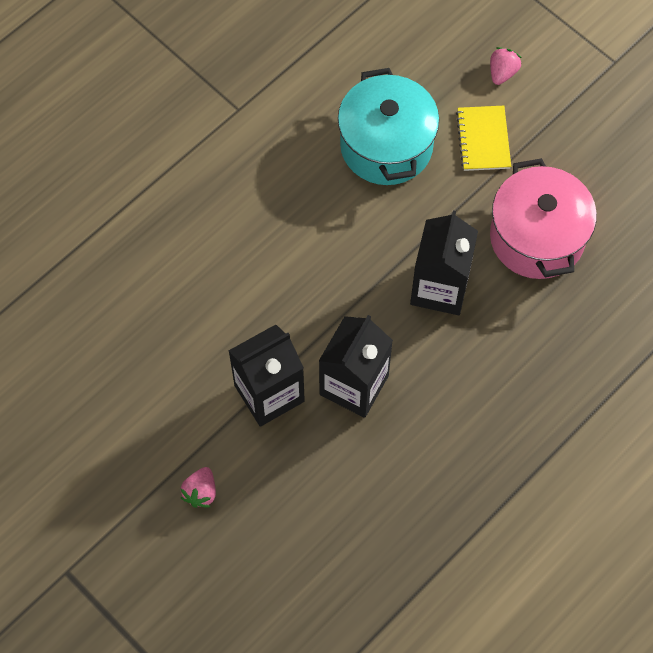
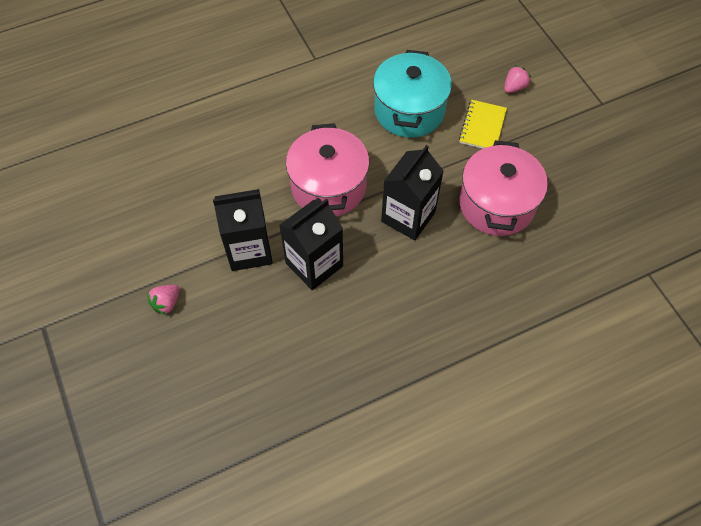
camera: 20 degrees right, 5 degrees down
(329, 280) = (328, 187): none -> pink pot

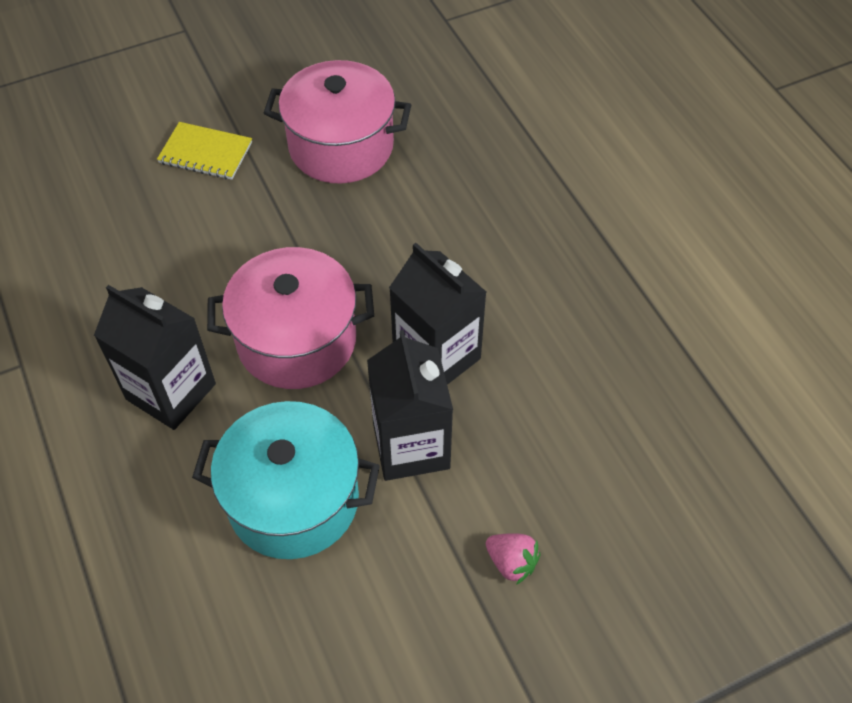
camera: 90 degrees left, 5 degrees down
(408, 217) = (357, 242): black carton -> black carton (171, 391)
(409, 110) = (161, 236): turquoise pot -> turquoise pot (293, 499)
(514, 87) = (139, 114): pink strawberry -> none

